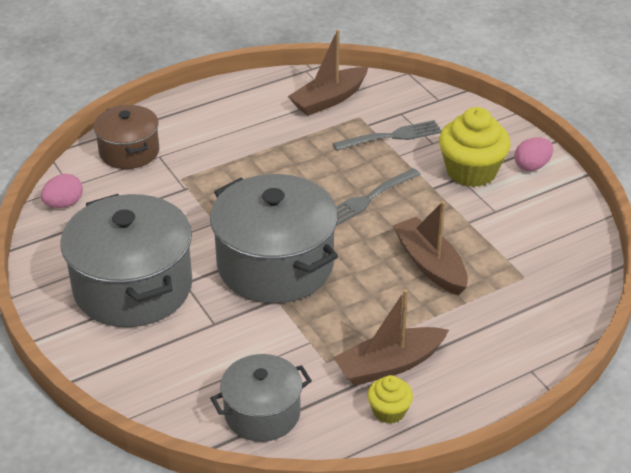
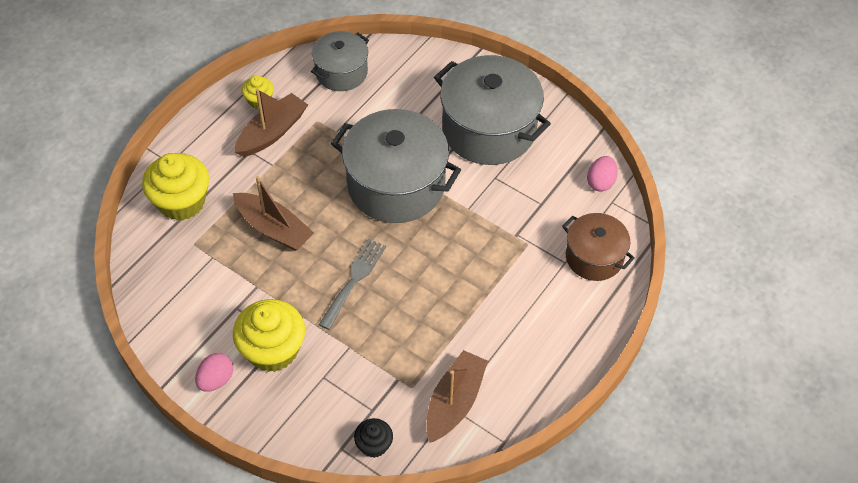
camera: 155 degrees right, 15 degrees up
(392, 136) = (366, 370): grey fork -> none
(410, 94) = (374, 445): none -> black cupcake
(527, 321) = (181, 202): none -> yellow cupcake

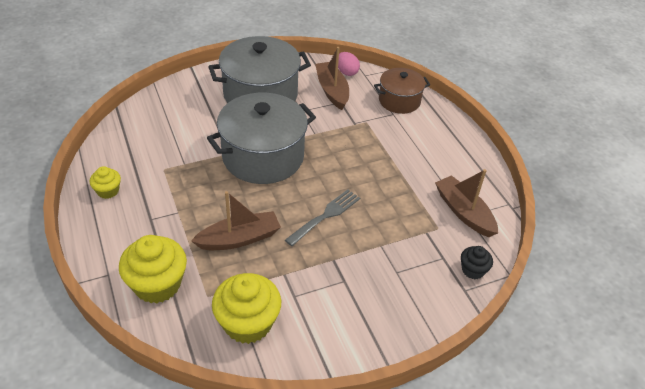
camera: 60 degrees left, 10 degrees down
(216, 380) = (353, 340): pink egg -> none
(272, 132) = (147, 198): brown boat -> brown boat (332, 91)
(273, 350) = (351, 291): yellow cupcake -> yellow cupcake (247, 323)
(341, 72) = (134, 136): grey pot -> none
(354, 280) = (325, 216): grey fork -> grey fork turned 75 degrees clockwise

